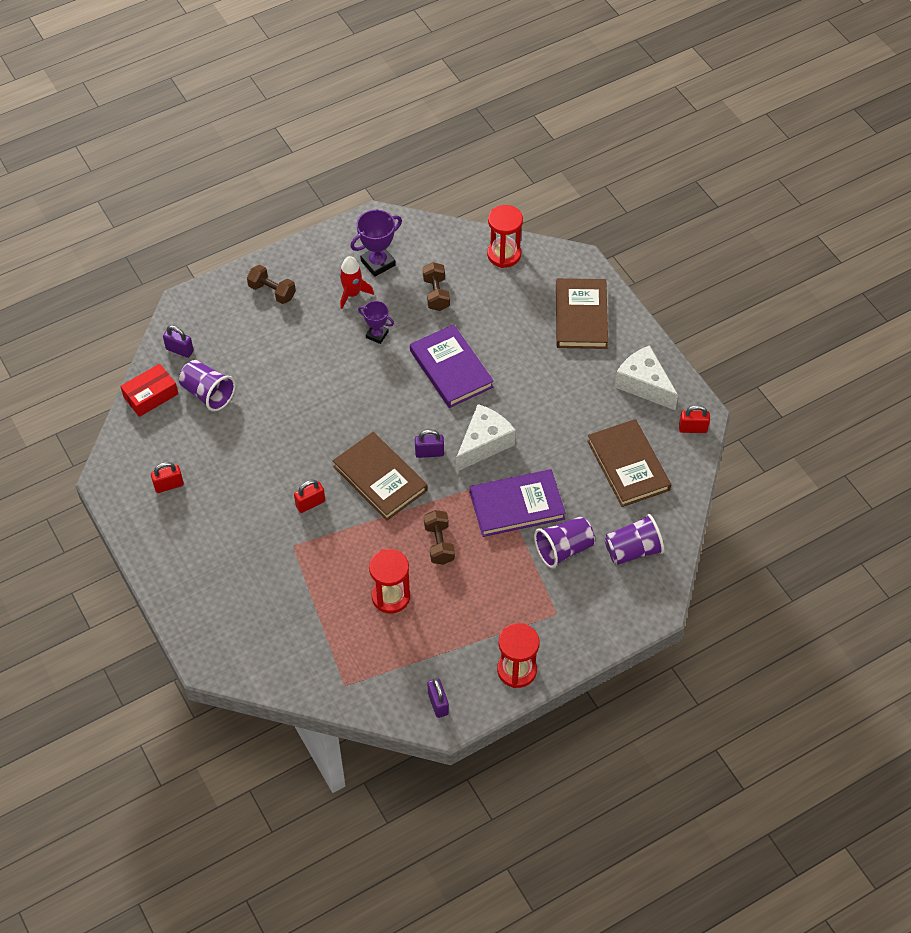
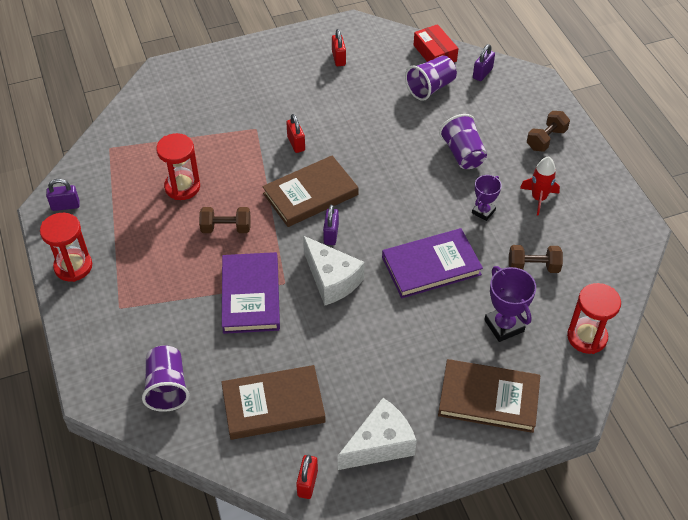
camera: 100 degrees right, 5 degrees down
(378, 263) = (579, 223): purple trophy -> purple trophy (504, 326)
(563, 549) = (188, 326): purple cup -> purple cup (463, 154)

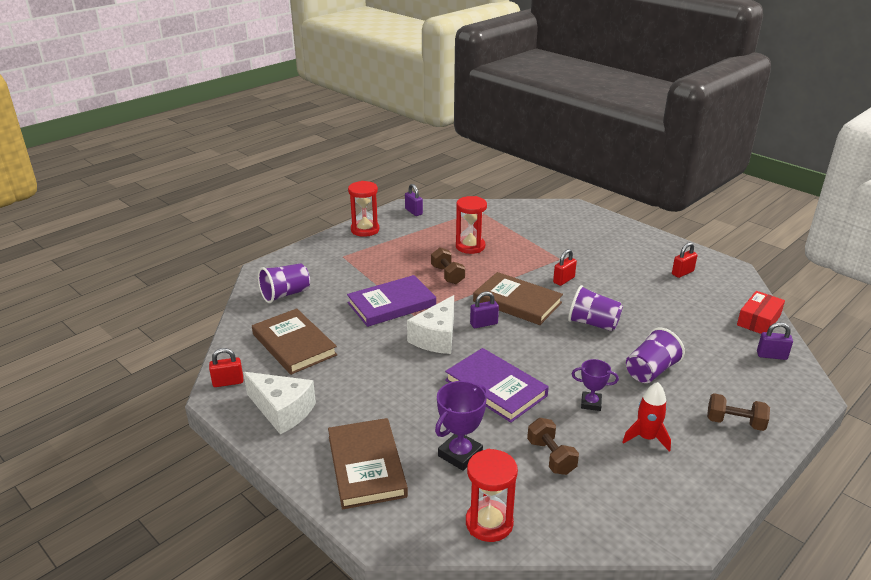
camera: 65 degrees right, 20 degrees down
(430, 88) = (711, 329): purple cup -> purple cup (593, 323)

